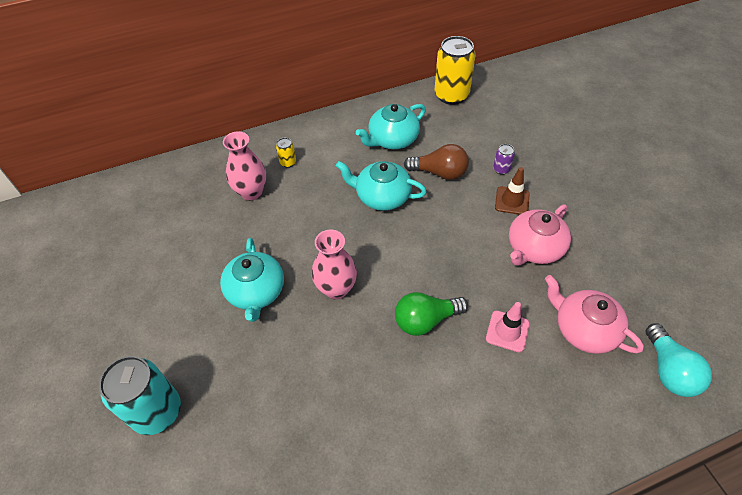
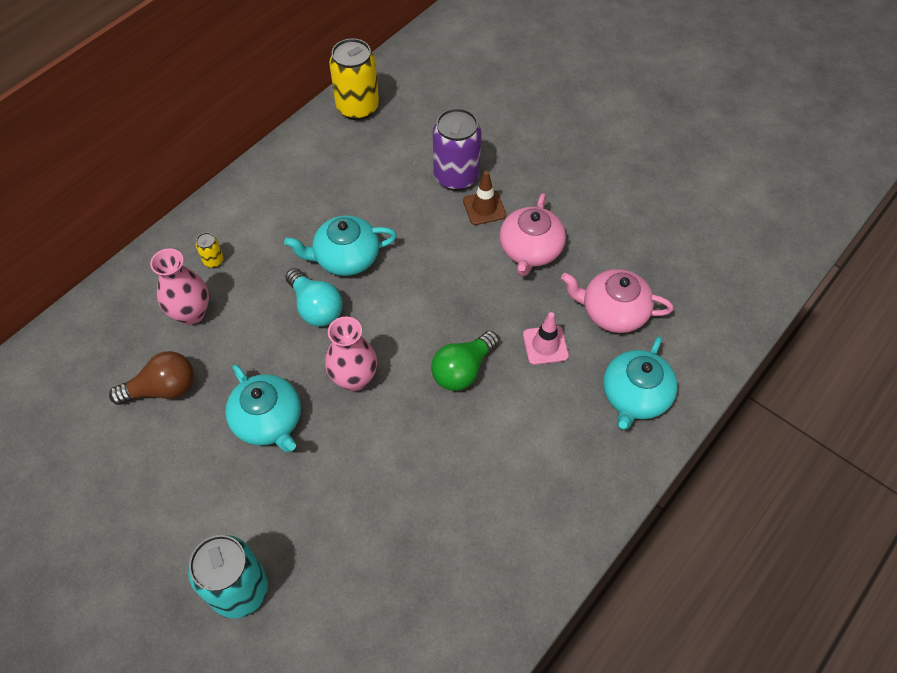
camera: 30 degrees left, 5 degrees up
(392, 139) = (320, 186): turquoise teapot -> turquoise teapot (635, 396)
(439, 172) = (393, 205): brown light bulb -> brown light bulb (162, 389)
(501, 169) = (456, 176): purple can -> purple can, size x2.28
(669, 370) = (700, 317): turquoise light bulb -> turquoise light bulb (316, 307)

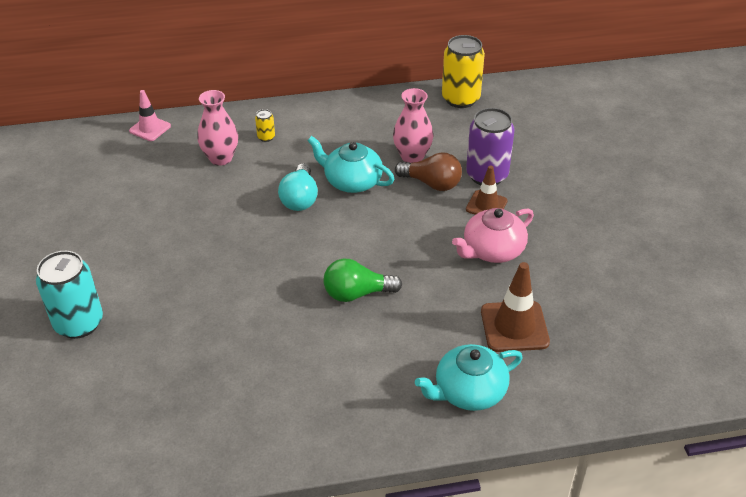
camera: 40 degrees right, 15 degrees down
(162, 389) = (159, 188): brown light bulb -> brown light bulb (432, 183)
(268, 421) = (199, 243): turquoise teapot -> none
(354, 378) = (278, 253): pink vase -> pink vase (412, 156)
(545, 345) = (435, 315): pink traffic cone -> pink traffic cone (150, 128)
(613, 311) = (514, 326): pink teapot -> brown traffic cone

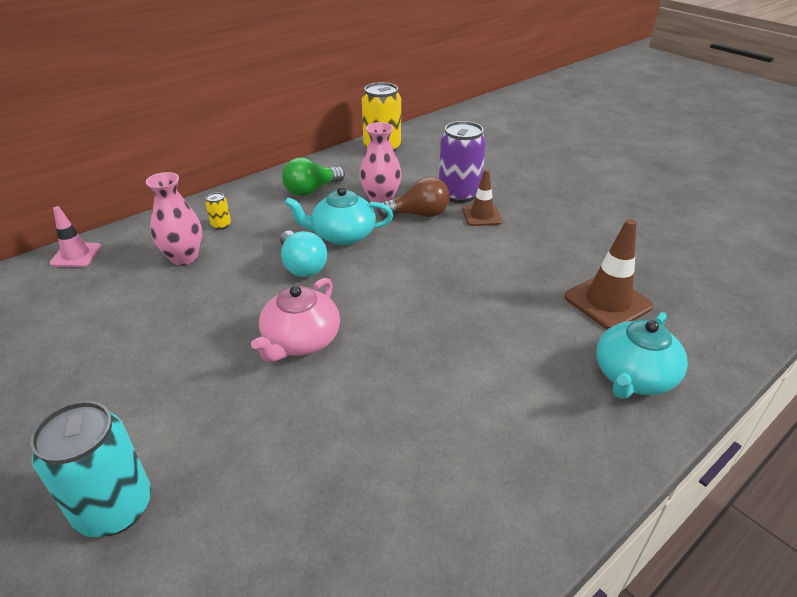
camera: 30 degrees left, 5 degrees down
(357, 293) = (438, 330): green light bulb -> green light bulb (311, 190)
(492, 250) = (523, 248): pink teapot -> pink teapot (301, 341)

